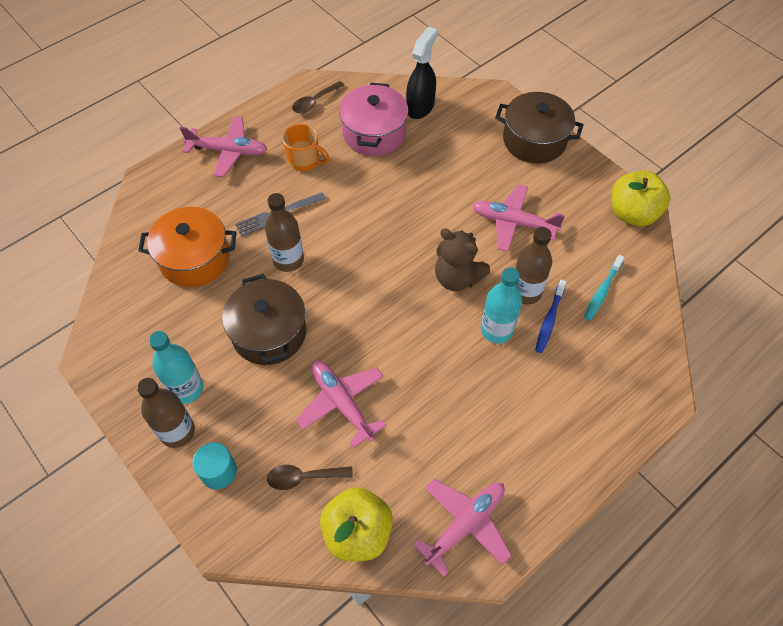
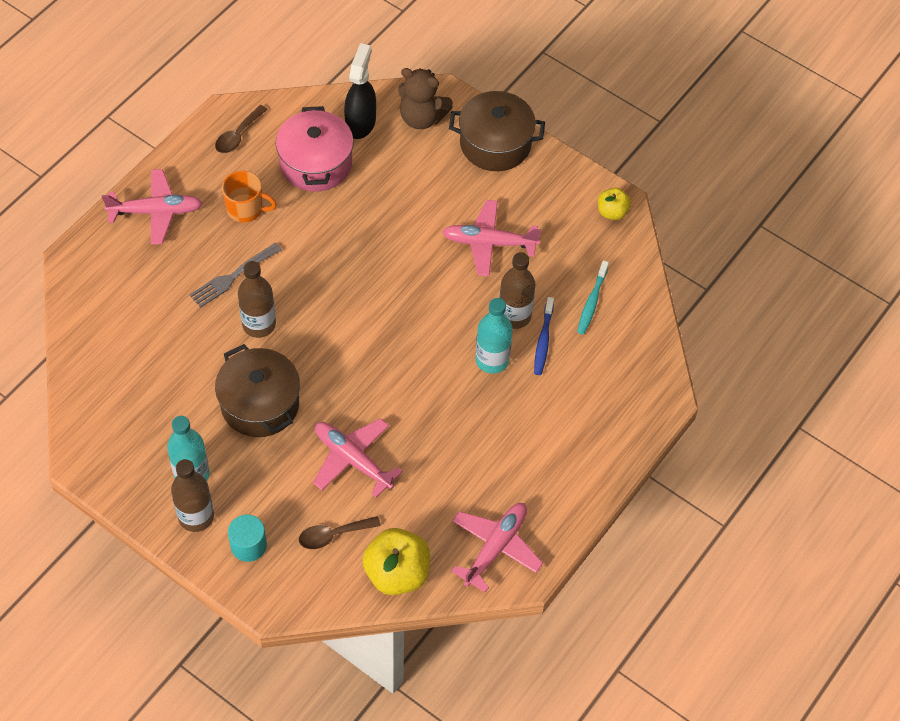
camera: 15 degrees left, 0 degrees up
(194, 258) = (157, 340): orange pot -> none
(457, 278) = (441, 313): brown teddy bear -> brown teddy bear (422, 118)
(632, 214) = (612, 212): yellow apple -> yellow apple, size x0.56

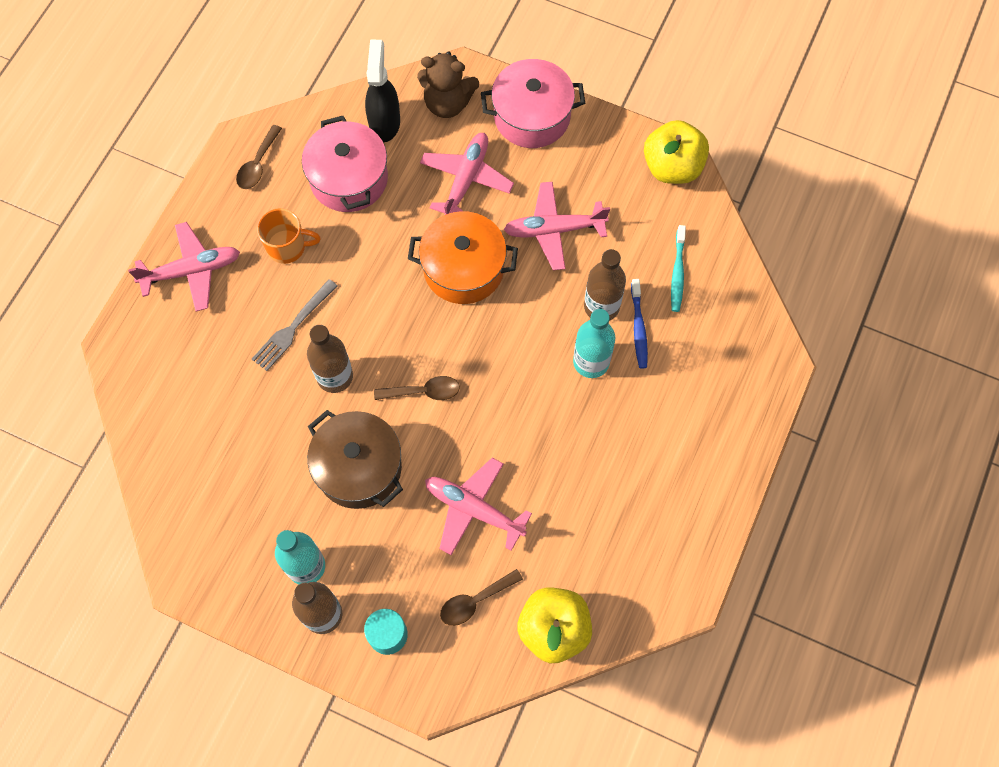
camera: 10 degrees left, 10 degrees up
(334, 353) = (423, 391): none -> brown spoon
(398, 259) = (463, 269): none -> orange pot
(495, 144) = (532, 116): brown pot -> pink pot
(495, 547) = (649, 574): pink plane -> pink plane (466, 179)
(612, 212) = (672, 167): yellow apple -> yellow apple, size x1.79

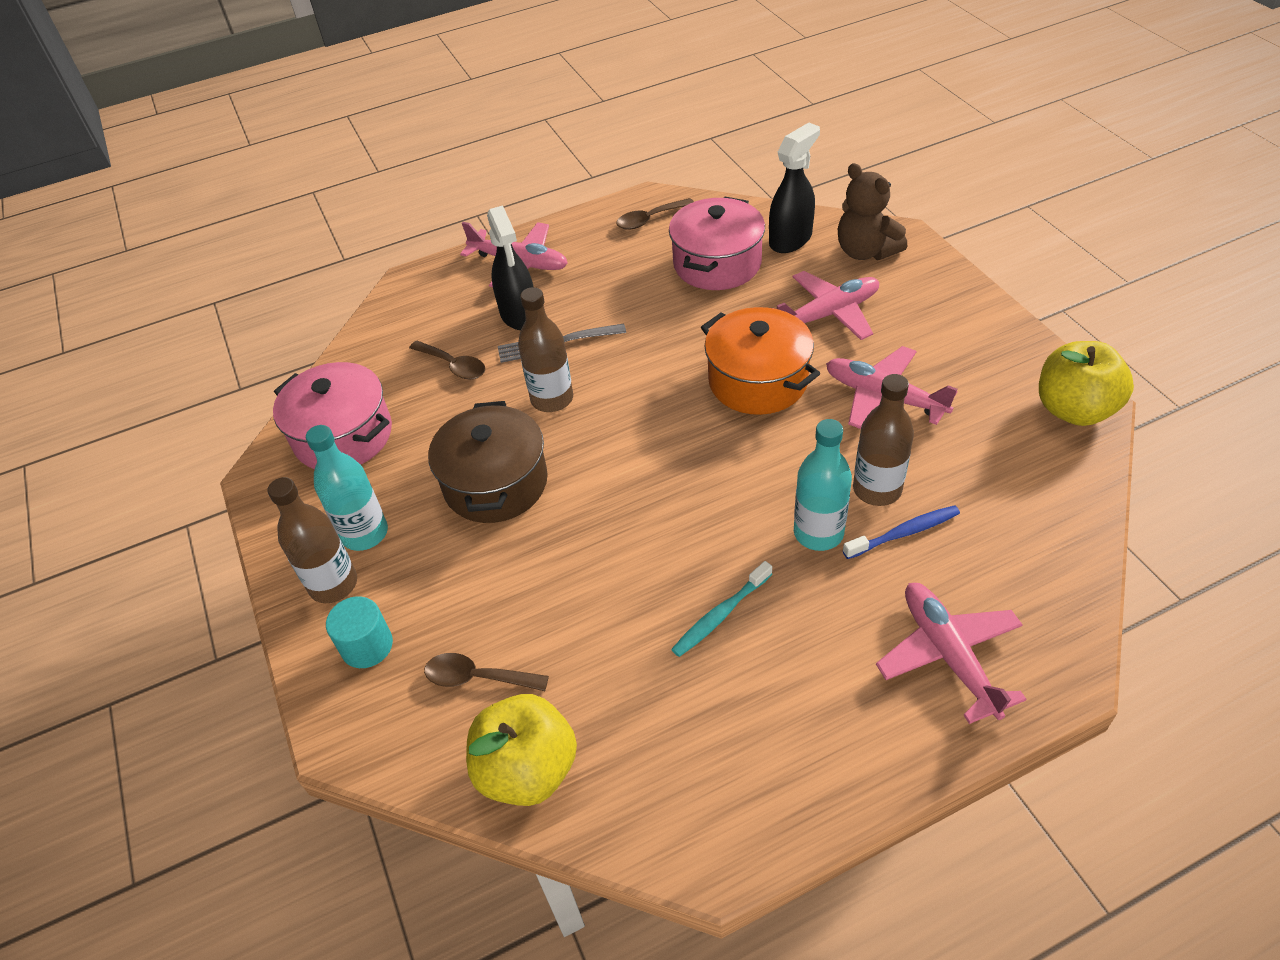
camera: 45 degrees right, 20 degrees down
(239, 320) = (519, 315): none -> black spray bottle
(287, 247) = (613, 285): orange mug -> none
(423, 391) = (619, 457): brown spoon -> brown spoon (453, 366)
(473, 509) = (563, 589): pink plane -> pink plane (948, 654)
(532, 116) = (944, 297): pink pot -> pink pot (343, 436)
(638, 328) = (904, 533): blue toothbrush -> blue toothbrush turned 150 degrees counterclockwise
(677, 273) = (998, 507): turquoise toothbrush -> turquoise toothbrush (720, 615)

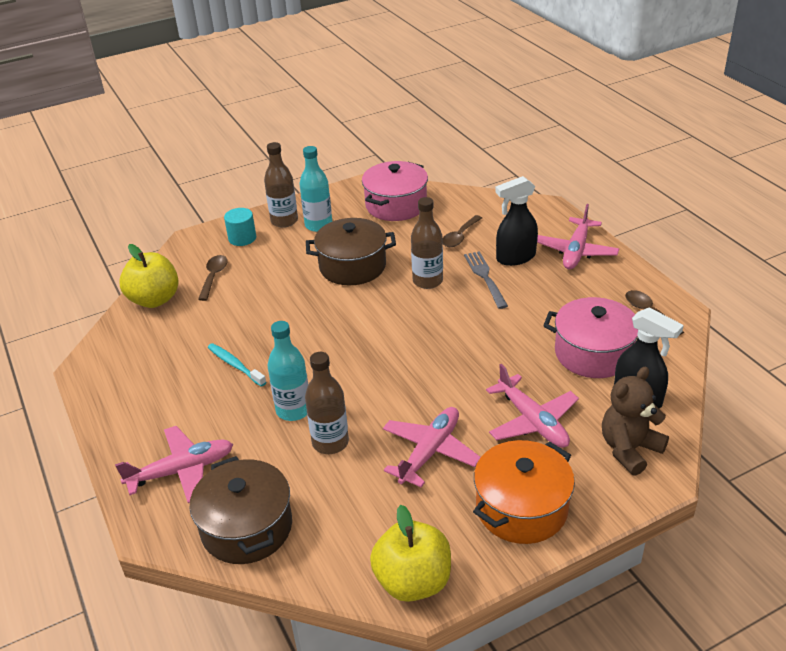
camera: 85 degrees right, 10 degrees down
(758, 381) = (447, 379): orange pot -> orange pot (521, 508)
(904, 533) = (287, 455): blue toothbrush -> none
(1034, 565) = (247, 527): none -> brown pot

